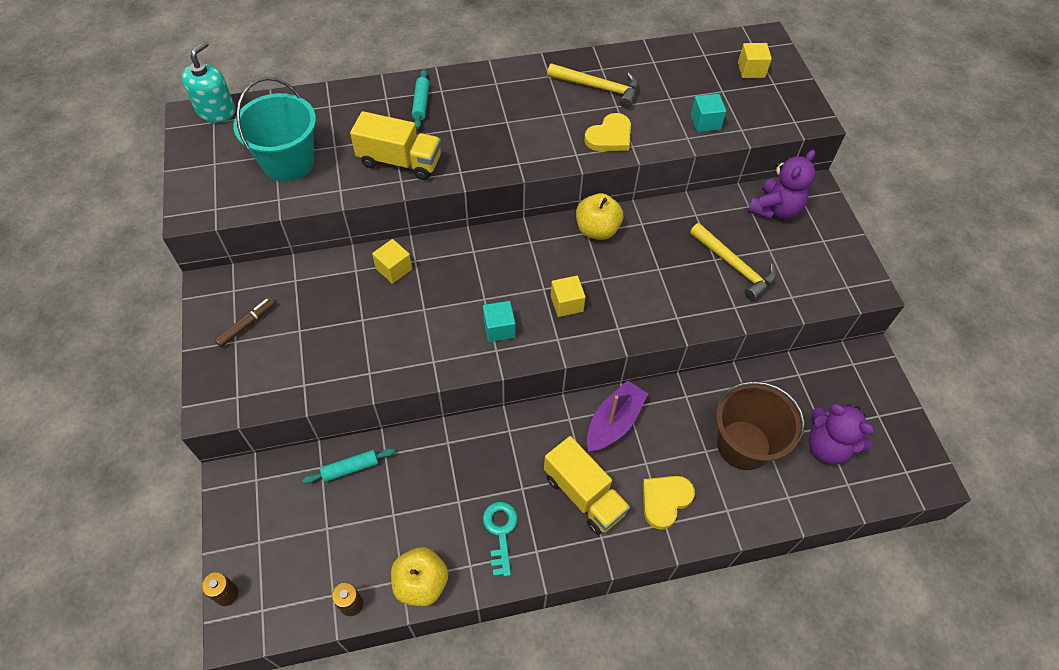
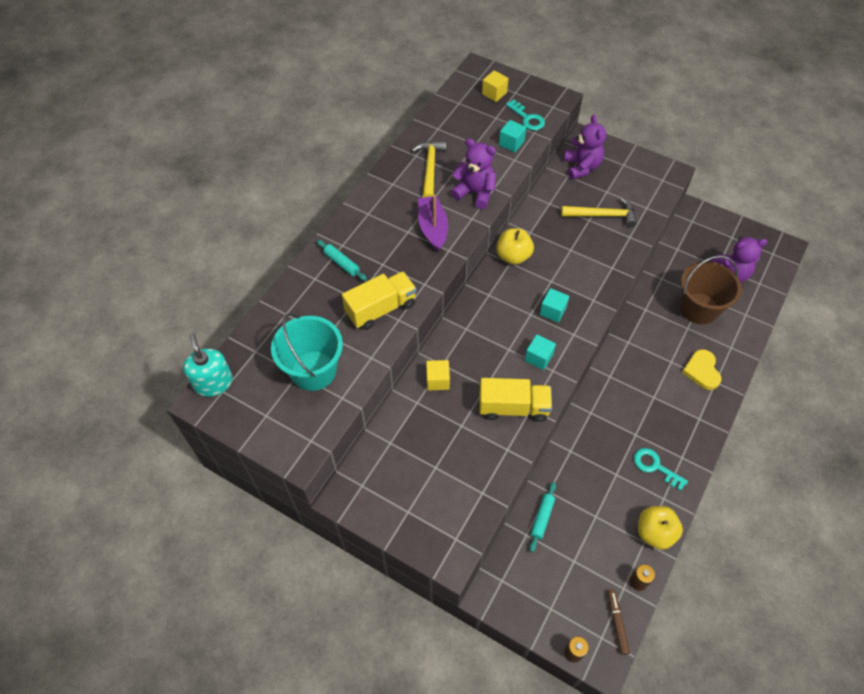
camera: 45 degrees left, 0 degrees up
(247, 325) = (400, 495): brown marker -> brown marker (617, 622)
(566, 303) = (553, 311): yellow cube -> turquoise cube
(584, 495) = (666, 407): yellow truck -> yellow truck (513, 407)
(598, 88) = (430, 168): yellow hammer -> yellow hammer turned 60 degrees counterclockwise
(610, 136) = (475, 192): yellow heart -> purple teddy bear
(614, 422) = (632, 356): purple boat -> purple boat (433, 228)
(753, 113) = (527, 118): none -> turquoise key

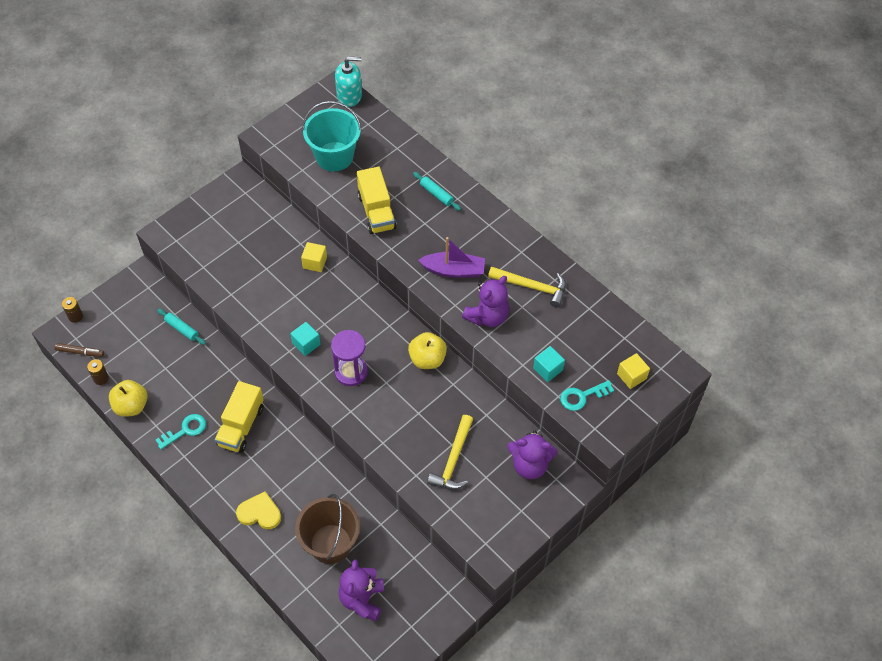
camera: 105 degrees right, 0 degrees up
(342, 263) = (436, 194): turquoise rolling pin -> turquoise rolling pin turned 75 degrees clockwise
(513, 407) = (266, 309): yellow truck -> yellow truck (241, 426)
(553, 311) = (351, 372): turquoise cube -> purple hourglass

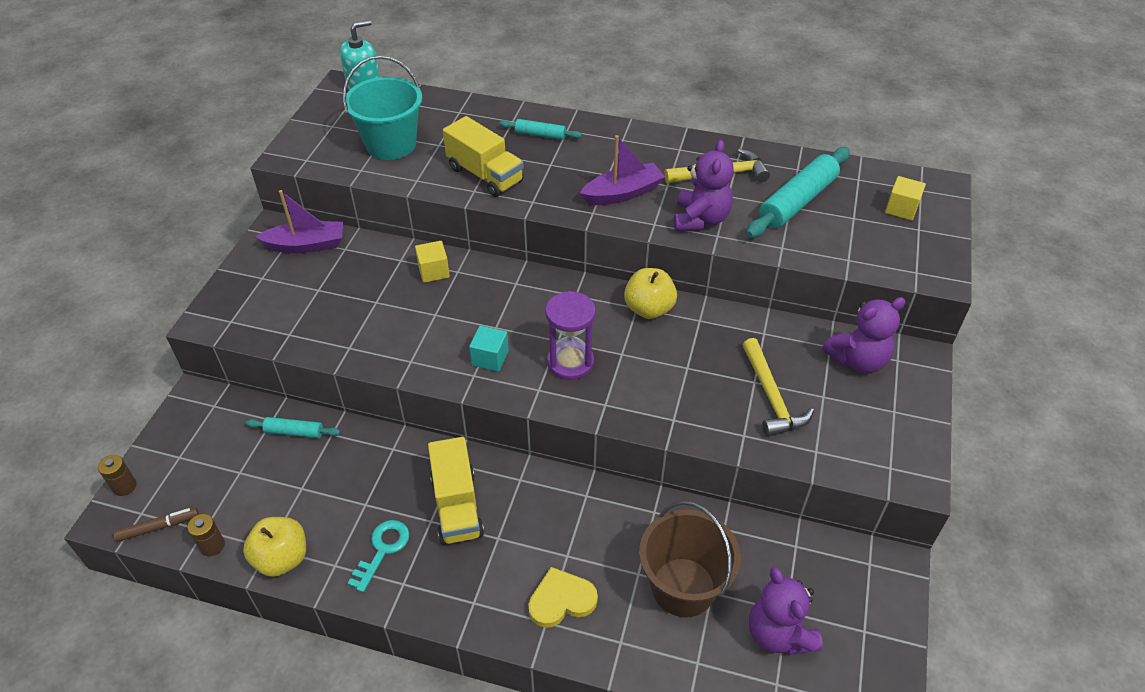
camera: 30 degrees left, 10 degrees down
(251, 203) = (306, 245): none -> purple boat
(548, 369) = (812, 240): turquoise cube -> none
(565, 335) = (797, 201): none -> turquoise rolling pin
(582, 396) = (873, 249): turquoise key -> none

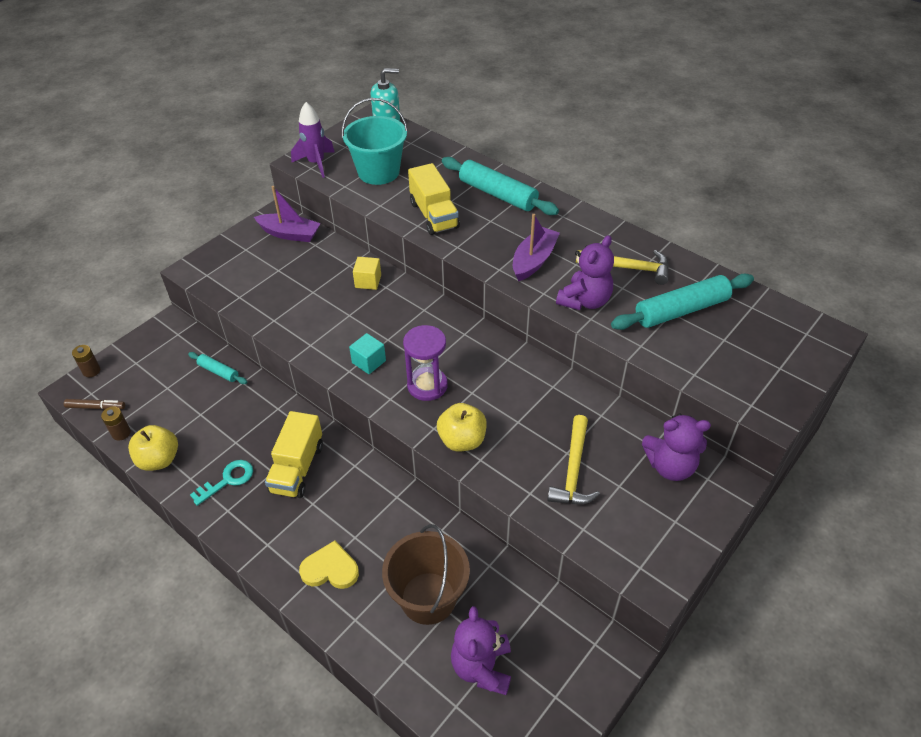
camera: 25 degrees right, 0 degrees up
(309, 153) = (316, 163): none -> purple rocket
(540, 135) = (497, 194): turquoise rolling pin -> turquoise rolling pin, size x1.93
(623, 193) = (533, 260): purple boat -> purple boat turned 60 degrees counterclockwise
(649, 309) = (516, 363): yellow apple -> yellow apple (462, 440)
(901, 209) = (775, 345): yellow cube -> none

